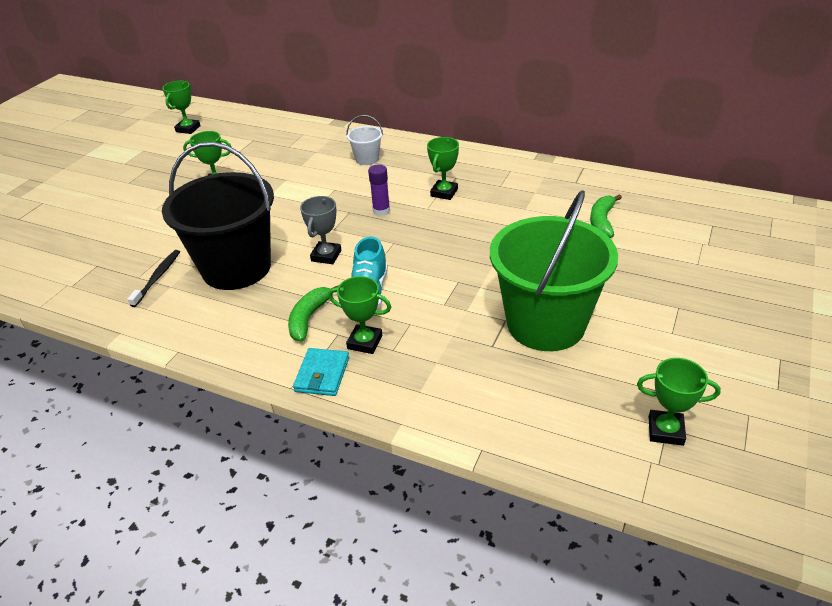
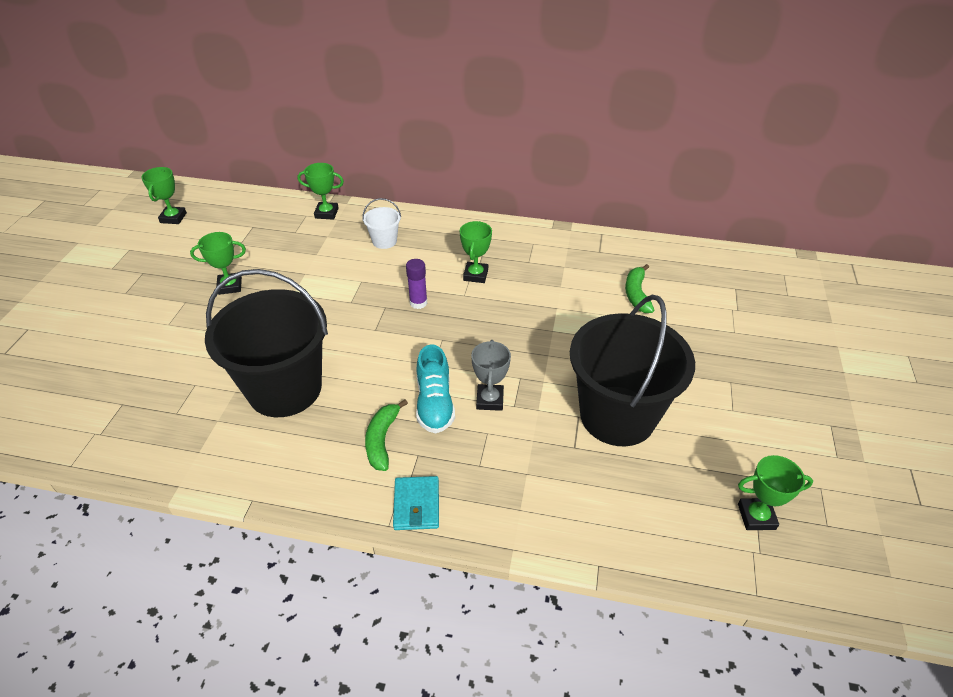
camera: 15 degrees left, 5 degrees up
(158, 277) = (199, 411): black toothbrush -> none
(326, 256) = (377, 363): grey trophy -> grey trophy (490, 400)
(365, 342) = (448, 461): green trophy -> green trophy (326, 213)
(545, 324) = (617, 415): green bucket -> black bucket

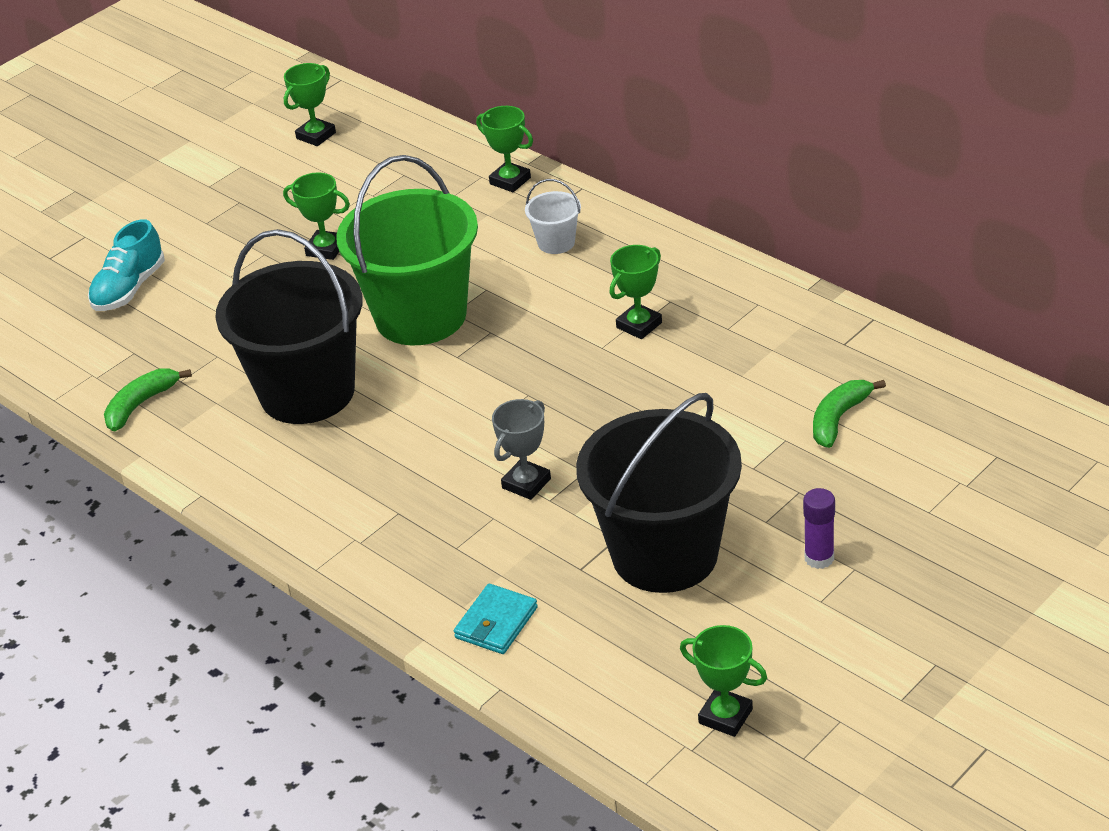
camera: 35 degrees right, 5 degrees down
(330, 311) = (421, 316): none -> green bucket
(382, 440) = (372, 483): green banana -> green banana (141, 404)
(416, 505) = (358, 561): turquoise wallet -> turquoise wallet (496, 623)
(418, 303) = (535, 339): purple glue stick -> purple glue stick (819, 558)
(434, 403) = (459, 465): turquoise shoe -> turquoise shoe (129, 289)

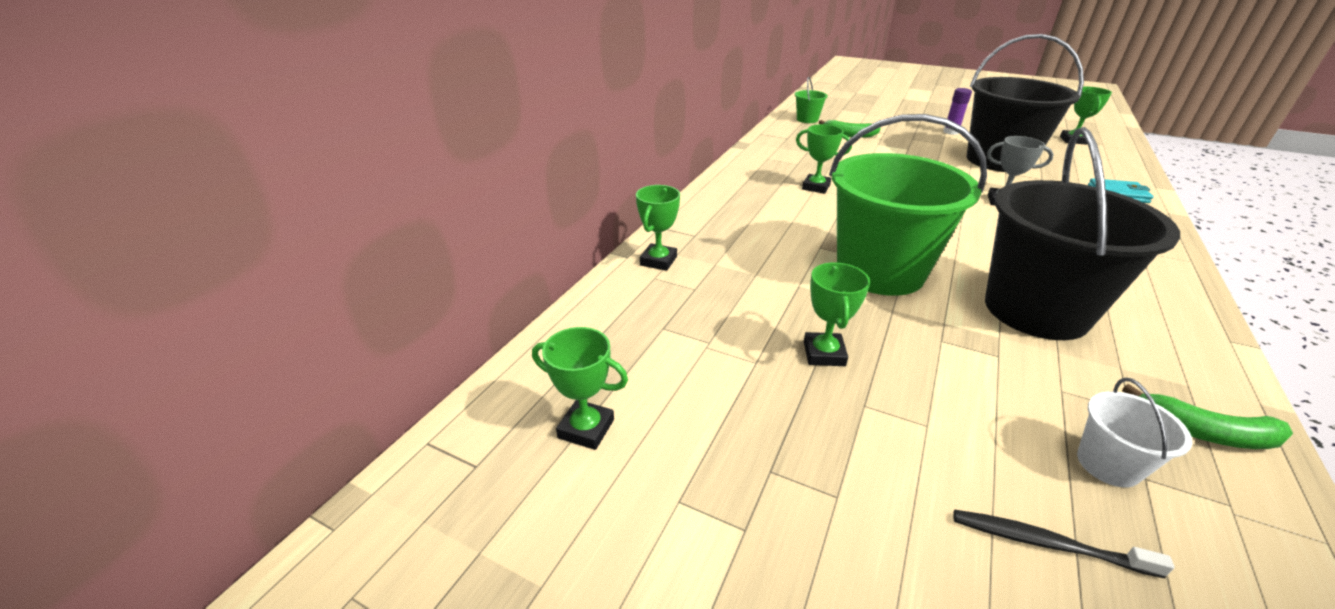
camera: 110 degrees left, 5 degrees down
(129, 289) = (1046, 543): turquoise shoe -> black toothbrush
(556, 242) = (740, 227): white bucket -> white bucket (1108, 464)
(937, 390) = (807, 119): none -> green bucket

